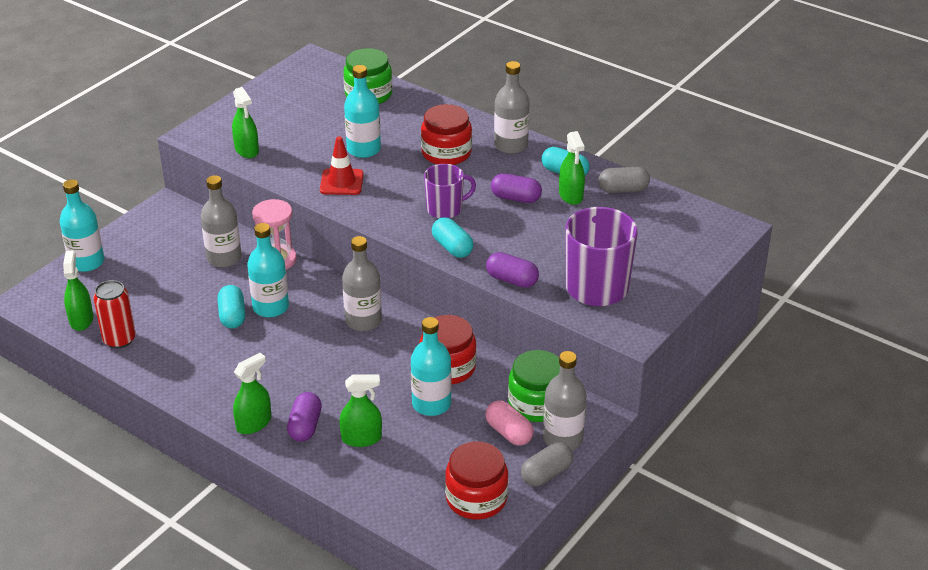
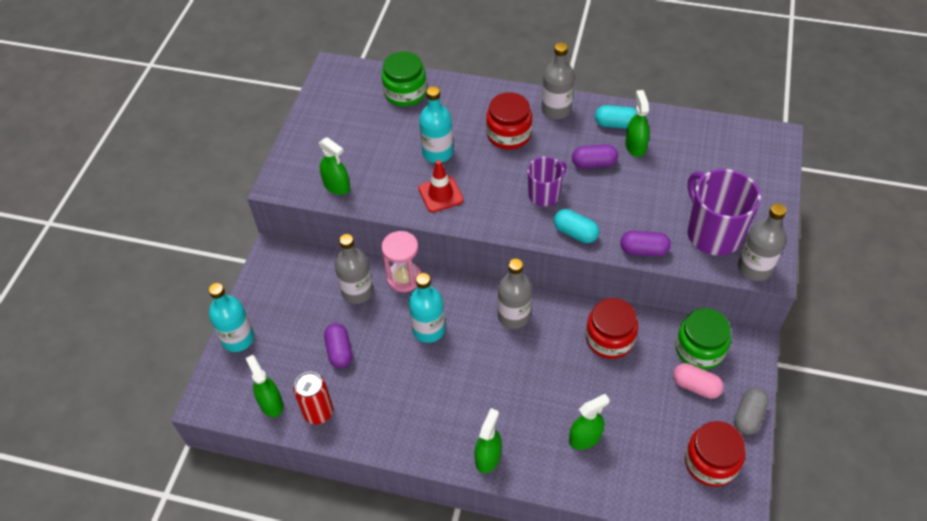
camera: 20 degrees left, 15 degrees up
(232, 316) = (402, 351): turquoise capsule -> none
(305, 426) = (532, 443): purple capsule -> purple capsule (339, 351)
(431, 404) = (619, 381): turquoise bottle -> none
(562, 439) = (739, 376): grey bottle -> grey bottle (754, 268)
(571, 195) = (635, 146): green spray bottle -> green spray bottle turned 150 degrees counterclockwise
(623, 190) = (671, 127): grey capsule -> none

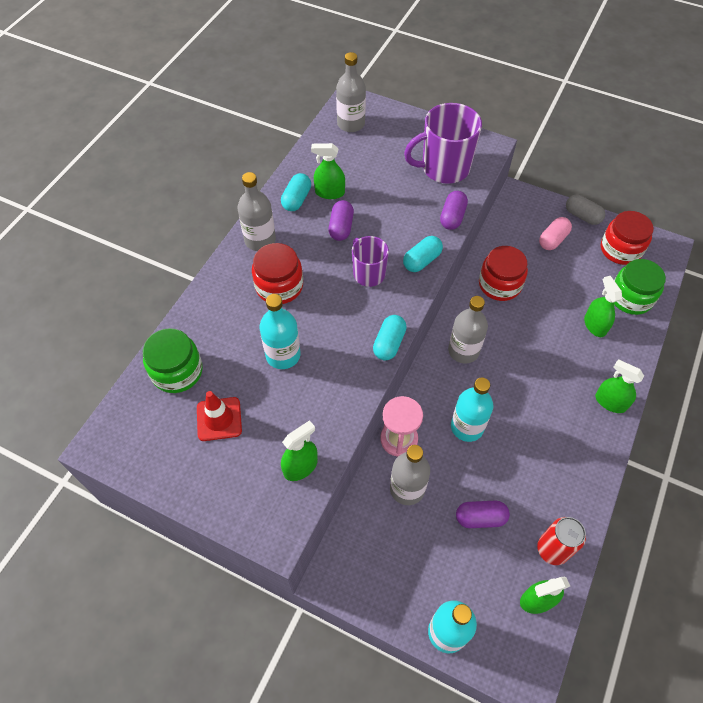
camera: 80 degrees left, 5 degrees up
(440, 194) = (343, 362): red traffic cone -> red traffic cone (219, 419)
(469, 223) = (389, 343): none -> turquoise capsule
(699, 349) = (518, 228): green jar -> green jar (630, 298)
(754, 268) = (485, 153): grey bottle -> grey bottle (351, 124)

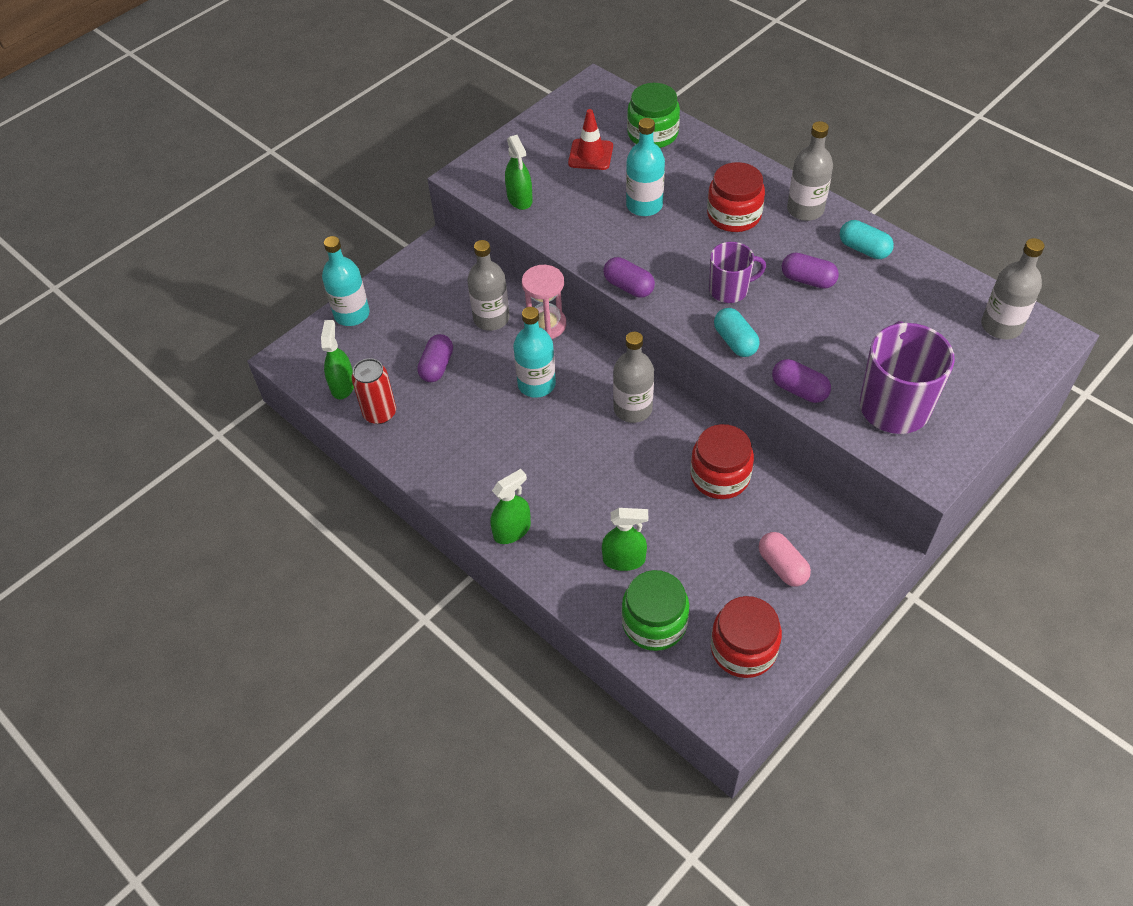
camera: 110 degrees right, 5 degrees down
(329, 192) = (869, 280): green spray bottle -> none
(389, 343) = (628, 287): turquoise capsule -> purple capsule
(582, 216) = (821, 624): grey capsule -> none

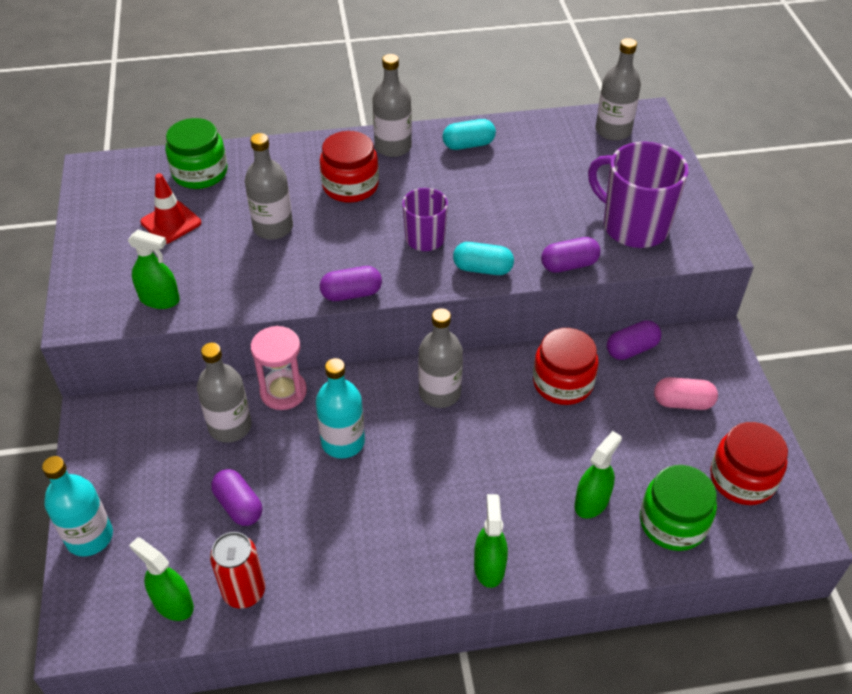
camera: 55 degrees left, 5 degrees down
(644, 205) = (273, 227): turquoise bottle -> grey bottle
(808, 280) = (465, 191): purple capsule -> purple capsule (631, 349)

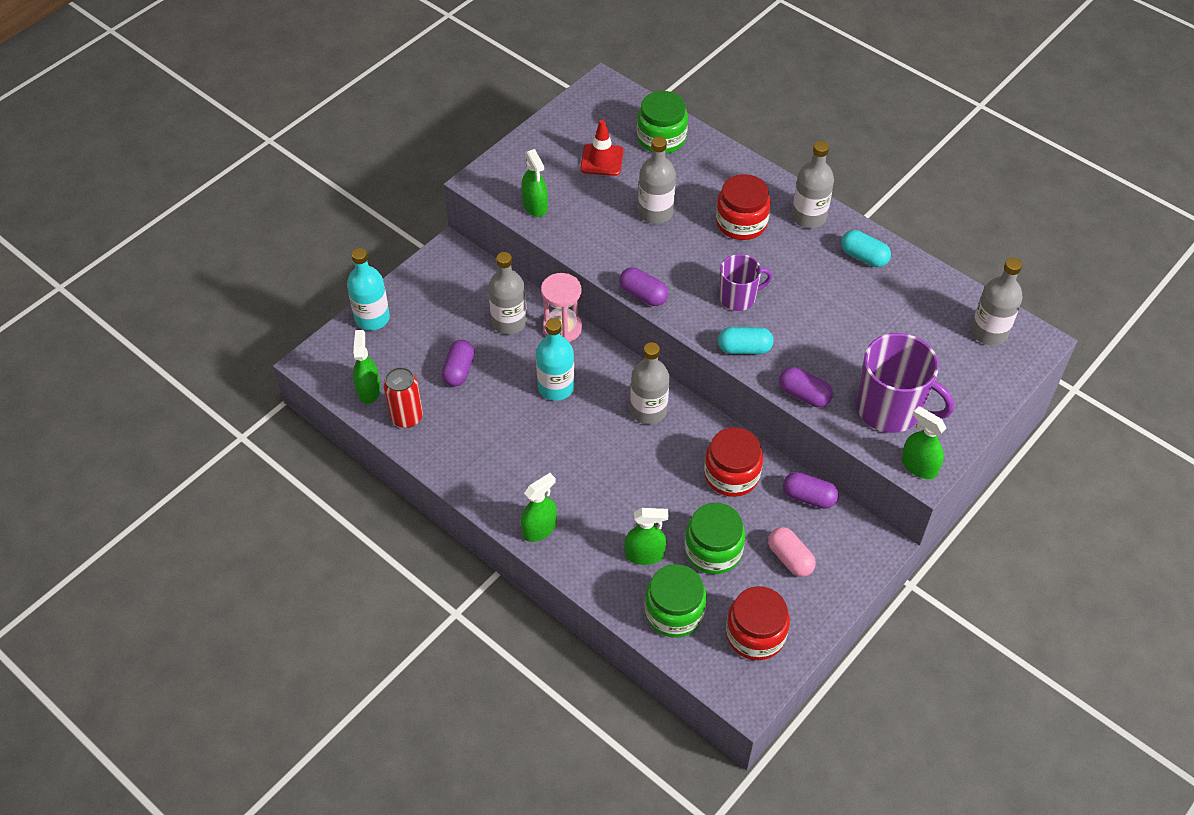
camera: 50 degrees right, 5 degrees up
(482, 269) = (744, 348): turquoise capsule -> turquoise capsule turned 60 degrees counterclockwise
(630, 449) = (713, 550): none -> green jar
(633, 226) = (890, 409): purple mug -> purple mug turned 120 degrees clockwise
(705, 247) = (919, 466): none -> green spray bottle

